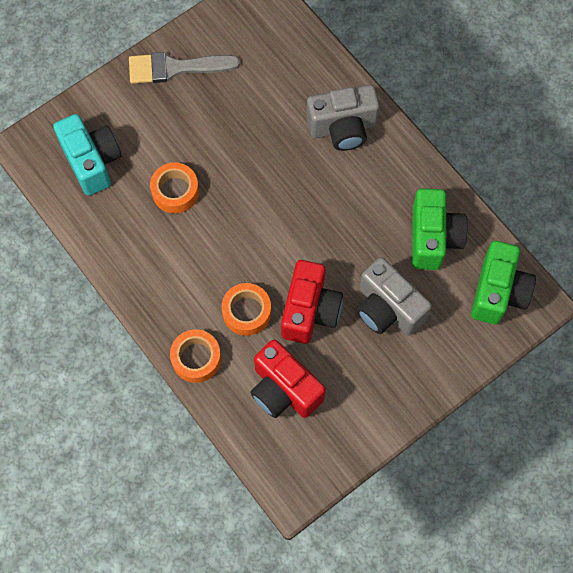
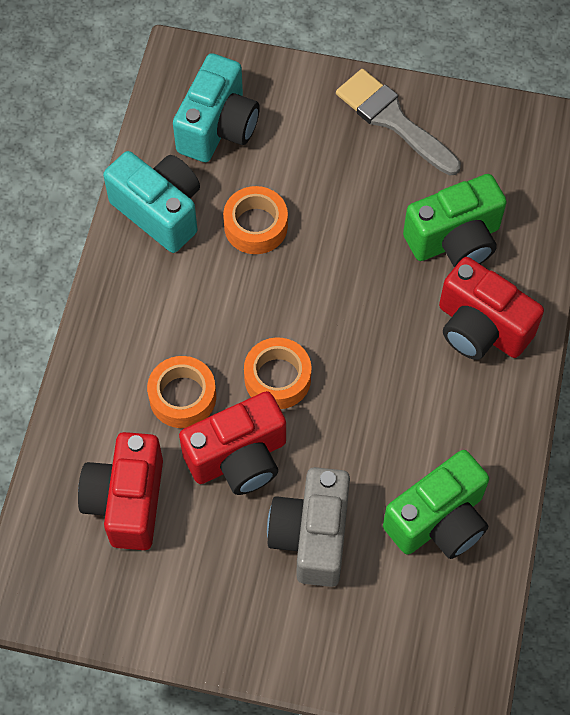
camera: 50 degrees right, 5 degrees down
(117, 235) = (159, 211): none -> turquoise camera
(196, 358) = (89, 388): orange tape -> orange tape (277, 378)
(343, 128) = (481, 328): grey camera -> red camera
(498, 292) = (438, 641): green camera -> green camera (455, 240)

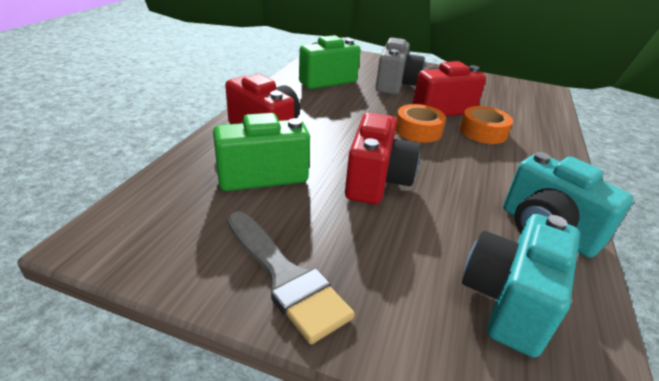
camera: 175 degrees left, 30 degrees down
(127, 501) = (503, 105): red camera -> red camera (376, 181)
(255, 226) = (445, 207): orange tape -> none

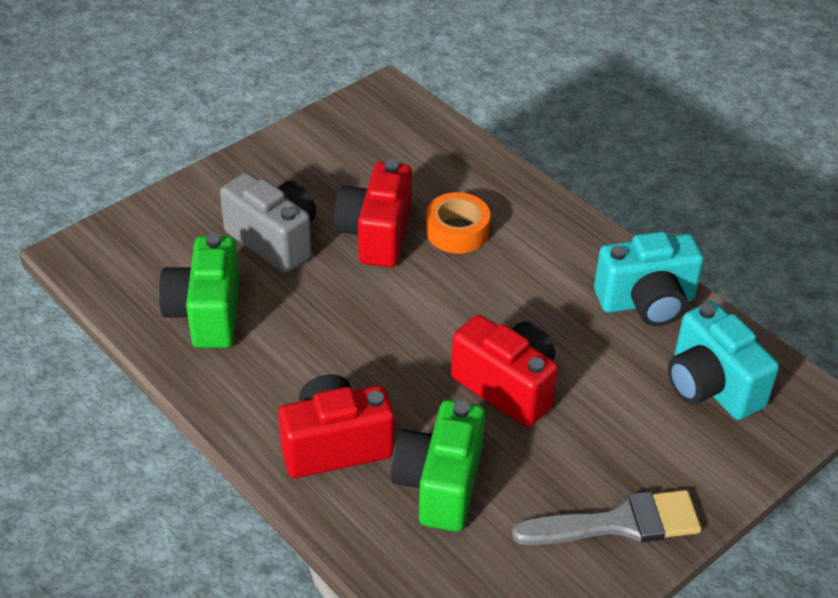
camera: 60 degrees left, 10 degrees up
(418, 130) = (420, 290): orange tape -> none

